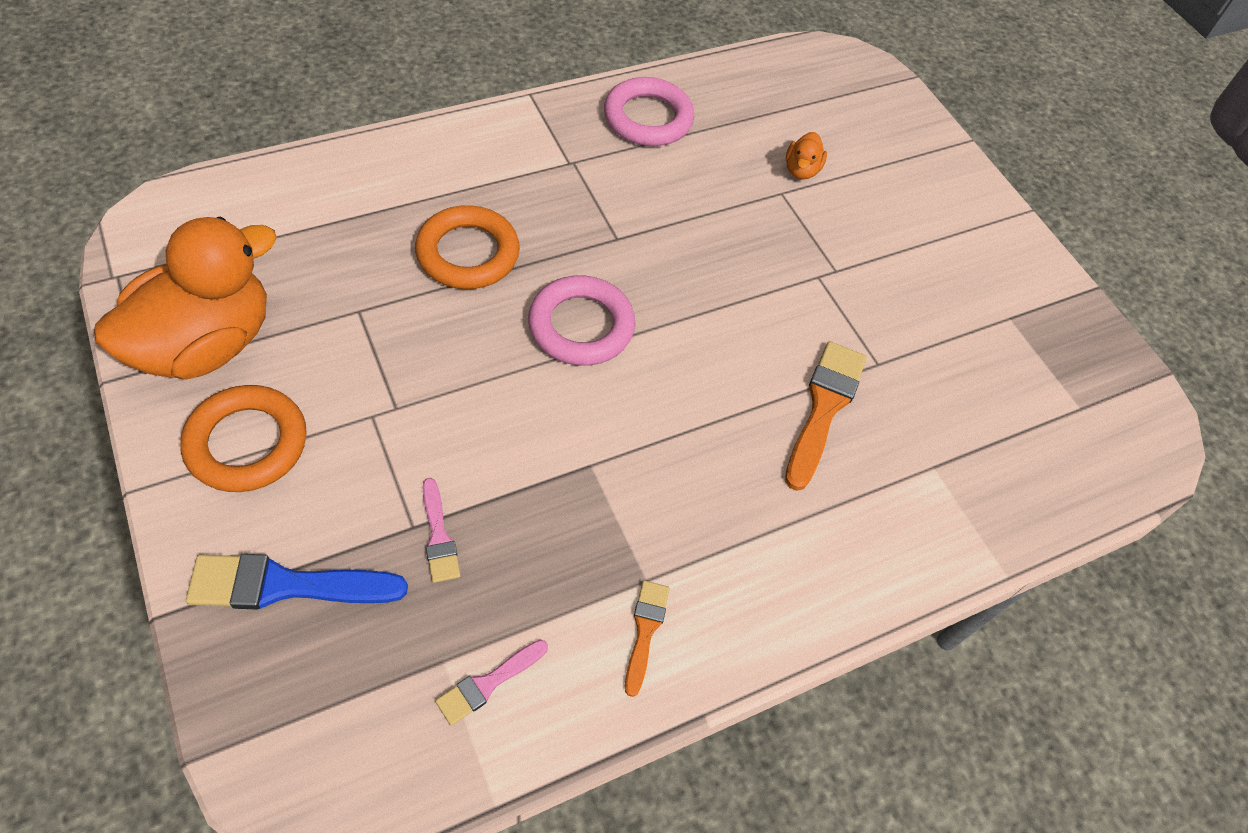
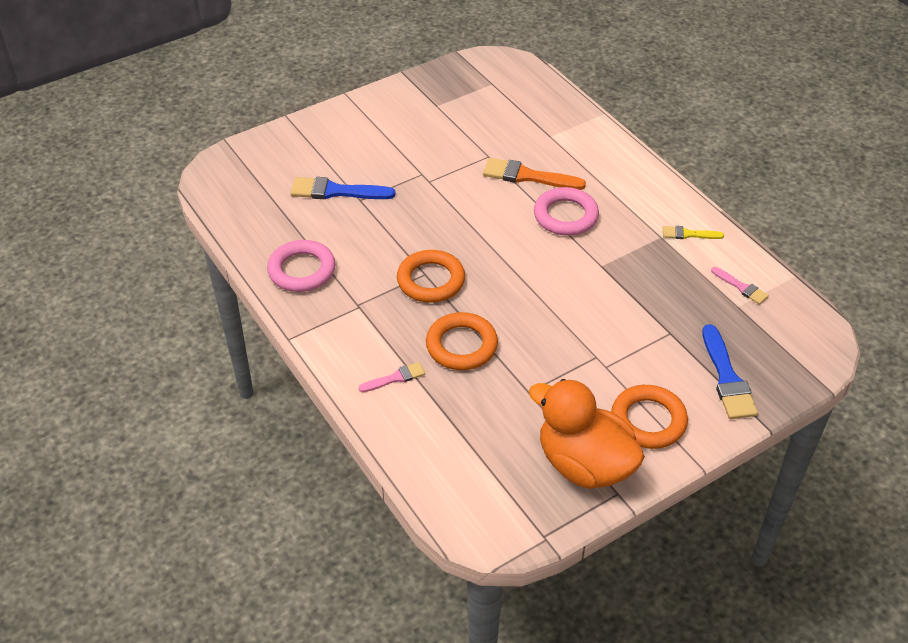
camera: 90 degrees left, 10 degrees down
(439, 536) = (671, 320): pink brush -> pink brush (395, 378)
(581, 326) = (504, 281): pink ring -> pink ring (565, 216)
(602, 242) = (431, 280): none -> orange ring
(645, 631) = (688, 234): orange brush -> yellow brush
(801, 170) = (336, 191): orange duck -> blue brush

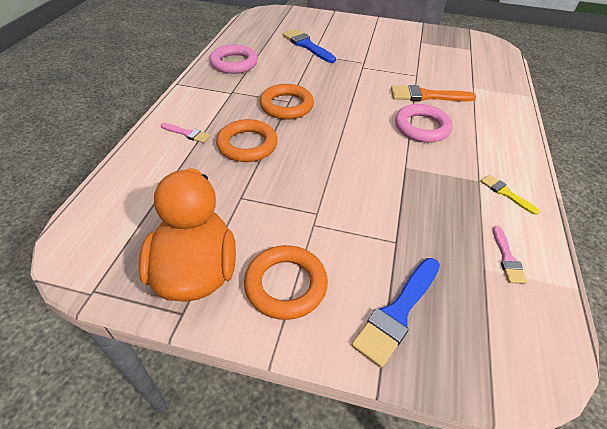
camera: 45 degrees right, 0 degrees up
(527, 176) = (427, 96): orange brush -> orange brush turned 60 degrees counterclockwise

